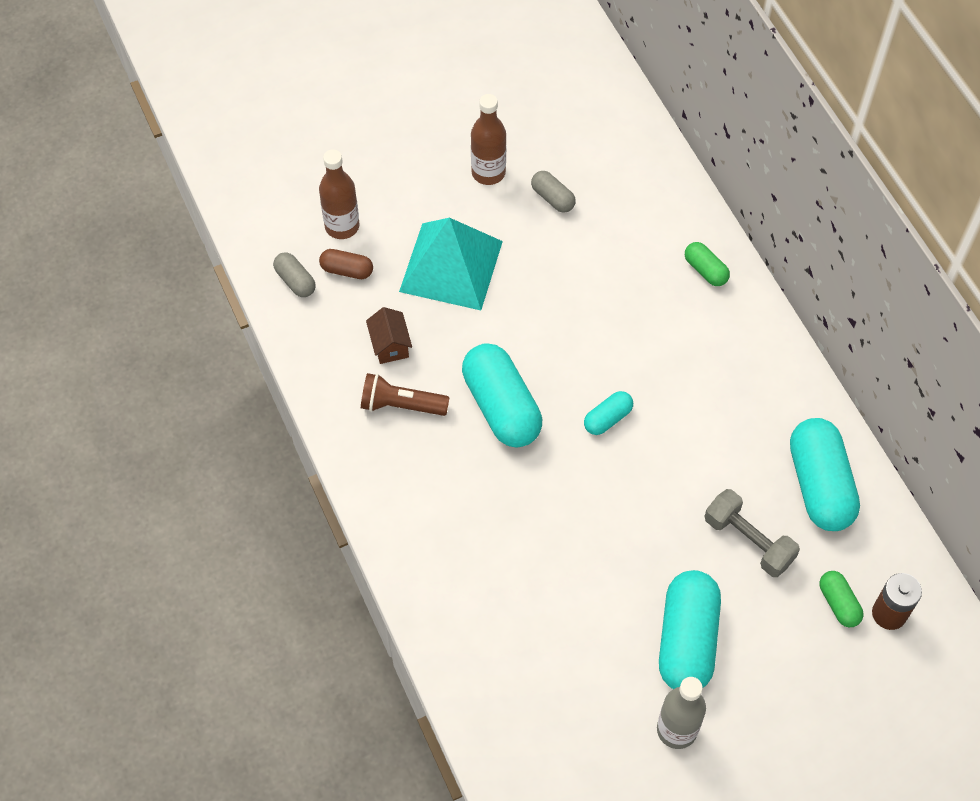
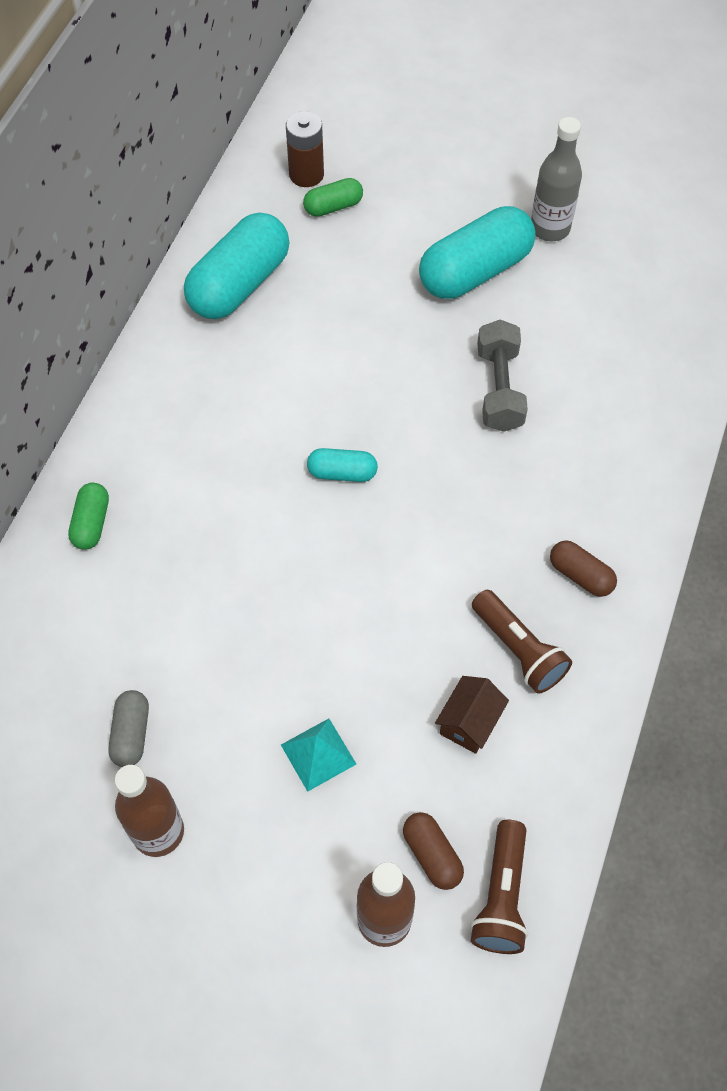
camera: 135 degrees left, 0 degrees up
(295, 281) = (501, 896): grey capsule -> brown flashlight
(407, 478) = (580, 575): none -> brown capsule
(451, 266) = (318, 754): turquoise pyramid -> turquoise pyramid, size x0.46
(501, 407) = (425, 565): turquoise capsule -> none
(748, 541) = (345, 293): grey dumbbell -> grey dumbbell (499, 389)
(838, 603) = (333, 207): green capsule -> green capsule turned 45 degrees clockwise

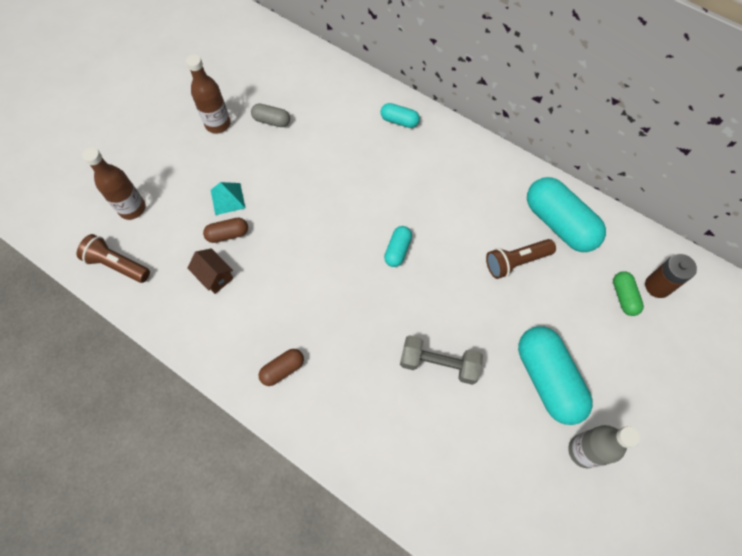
camera: 105 degrees right, 5 degrees up
(91, 523) = (399, 121): green capsule -> turquoise capsule
(432, 855) = (153, 238): brown capsule -> brown capsule (228, 234)
(518, 650) = (247, 316): brown flashlight -> brown flashlight (516, 262)

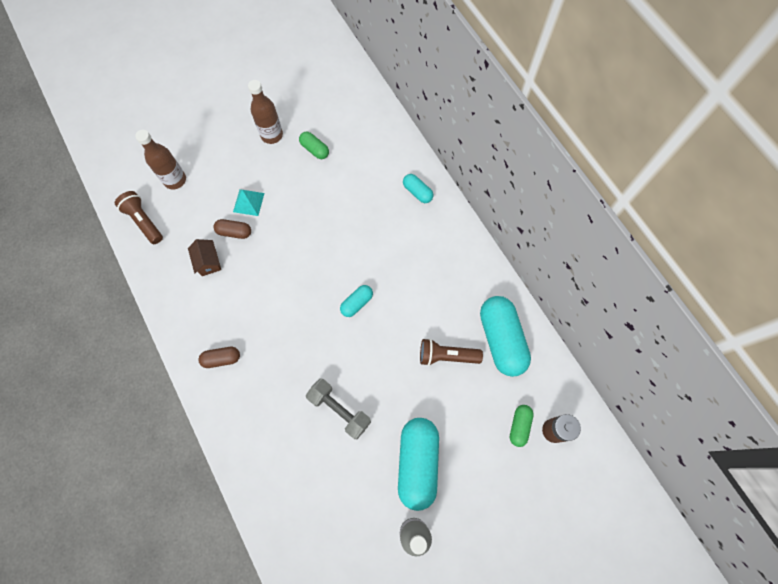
camera: 25 degrees right, 5 degrees up
(271, 121) = (314, 149): grey capsule -> green capsule

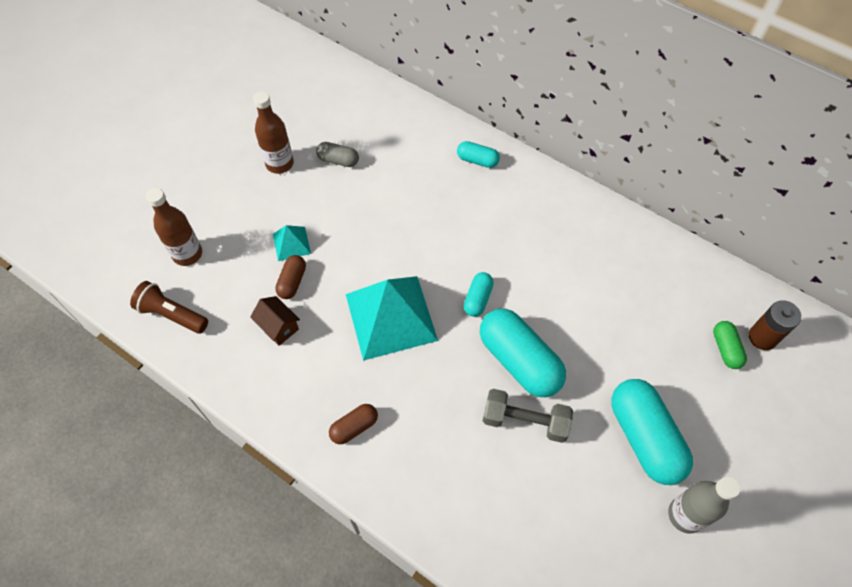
camera: 25 degrees left, 10 degrees down
(234, 232) = (292, 282): brown capsule -> brown capsule turned 60 degrees counterclockwise
(288, 289) = (390, 317): none -> turquoise pyramid
(314, 149) = (338, 160): green capsule -> grey capsule
(446, 356) = (607, 311): brown flashlight -> none
(501, 339) = (654, 270): turquoise capsule -> turquoise capsule (519, 361)

